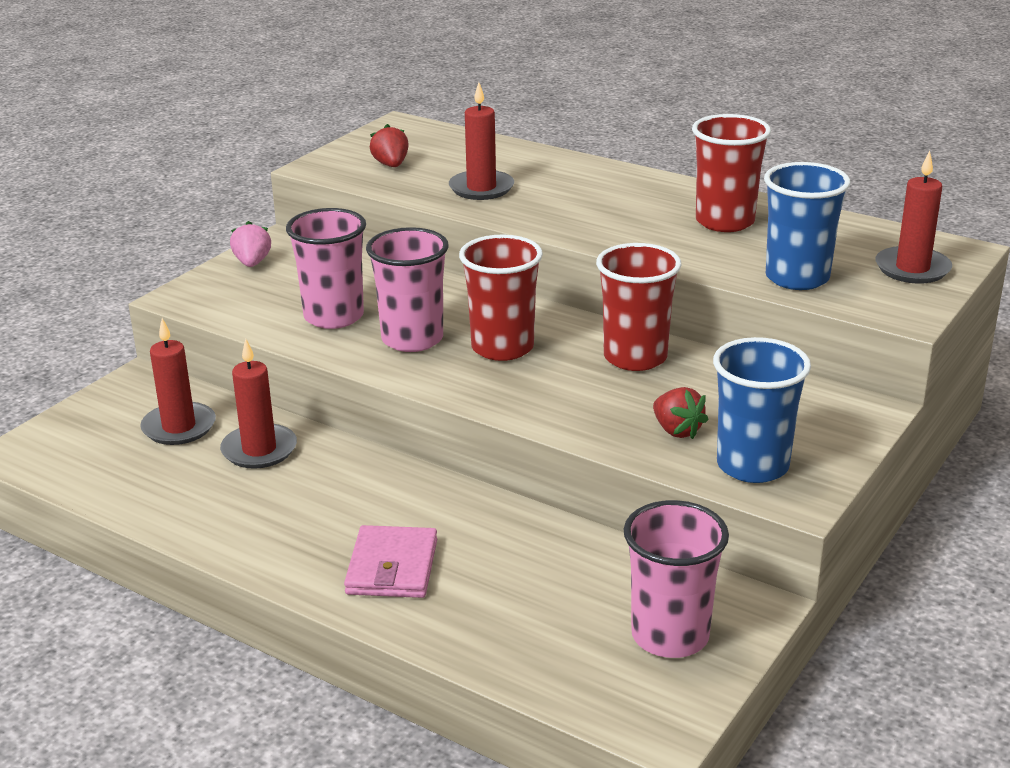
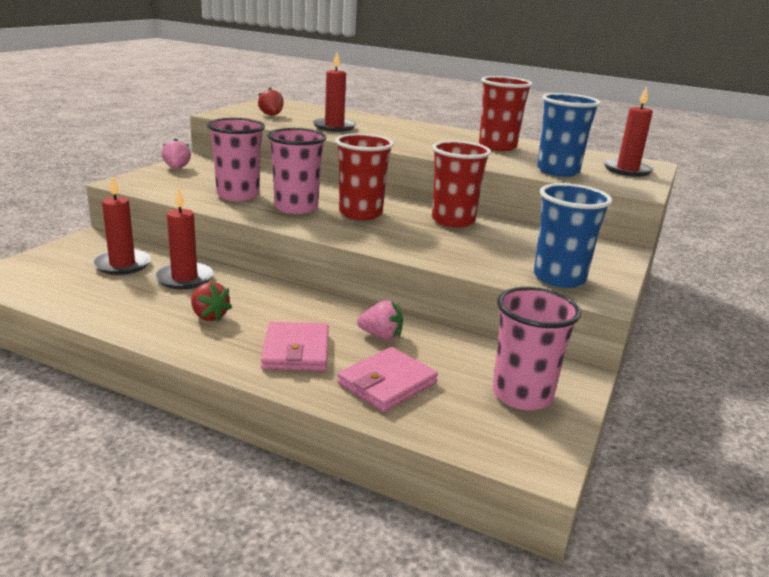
camera: 10 degrees left, 5 degrees down
(499, 616) = (387, 383): none -> pink wallet
(507, 543) = (381, 336): none -> pink strawberry
(677, 430) = (497, 258): red strawberry -> red strawberry (209, 316)

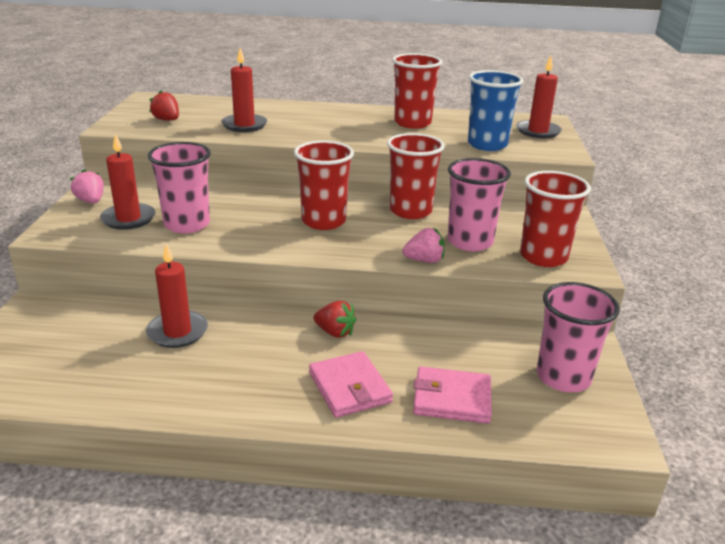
camera: 20 degrees left, 5 degrees up
(122, 265) = (97, 331): red candle -> red candle (128, 219)
(209, 316) = (238, 371): red strawberry -> red strawberry (335, 332)
(296, 208) = (258, 228): pink cup -> pink cup (470, 242)
(381, 336) = (410, 348): pink strawberry -> pink strawberry (424, 260)
(387, 383) = (452, 398): pink wallet -> pink wallet turned 75 degrees clockwise
(559, 278) = (543, 257): blue cup -> red cup

